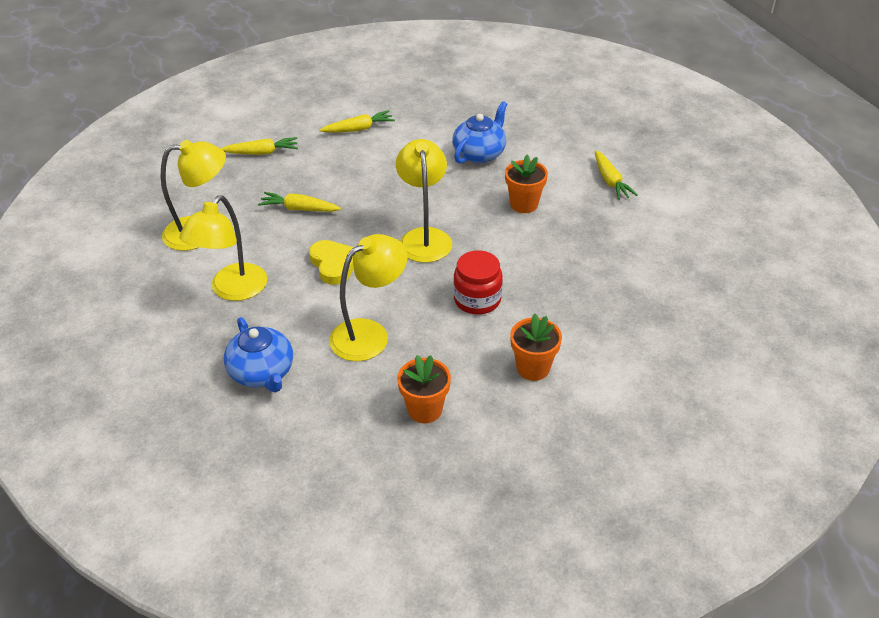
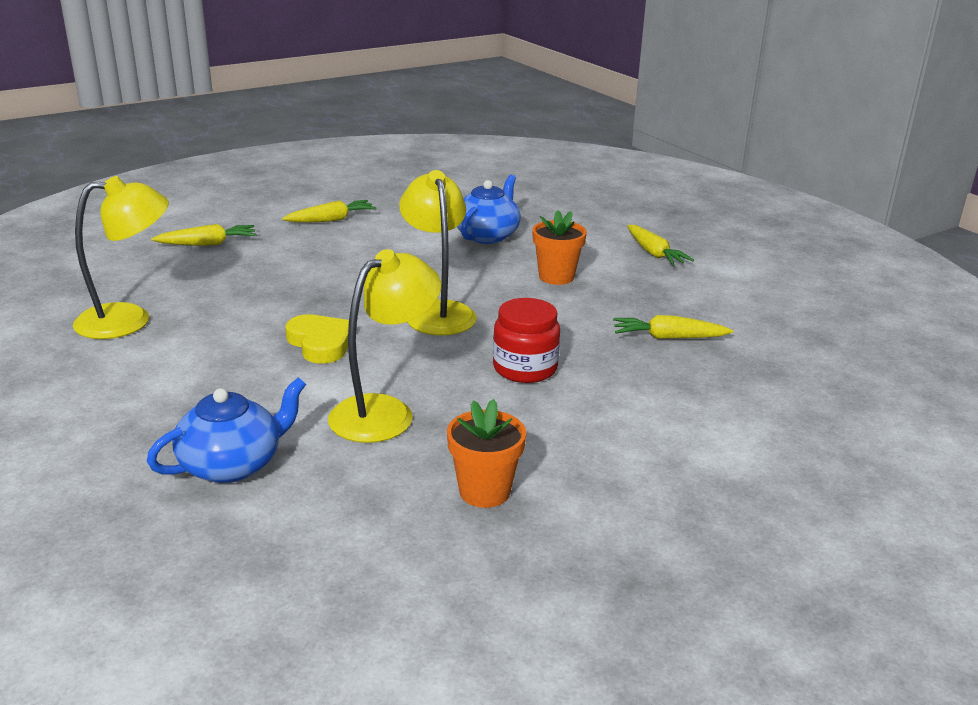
camera: 10 degrees left, 15 degrees down
(232, 290) = (179, 376): yellow lamp -> none
(262, 373) = (232, 465): blue teapot -> blue teapot turned 90 degrees counterclockwise
(299, 209) = (265, 292): yellow carrot -> yellow carrot (668, 337)
(533, 368) = (623, 434): orange flower pot -> none

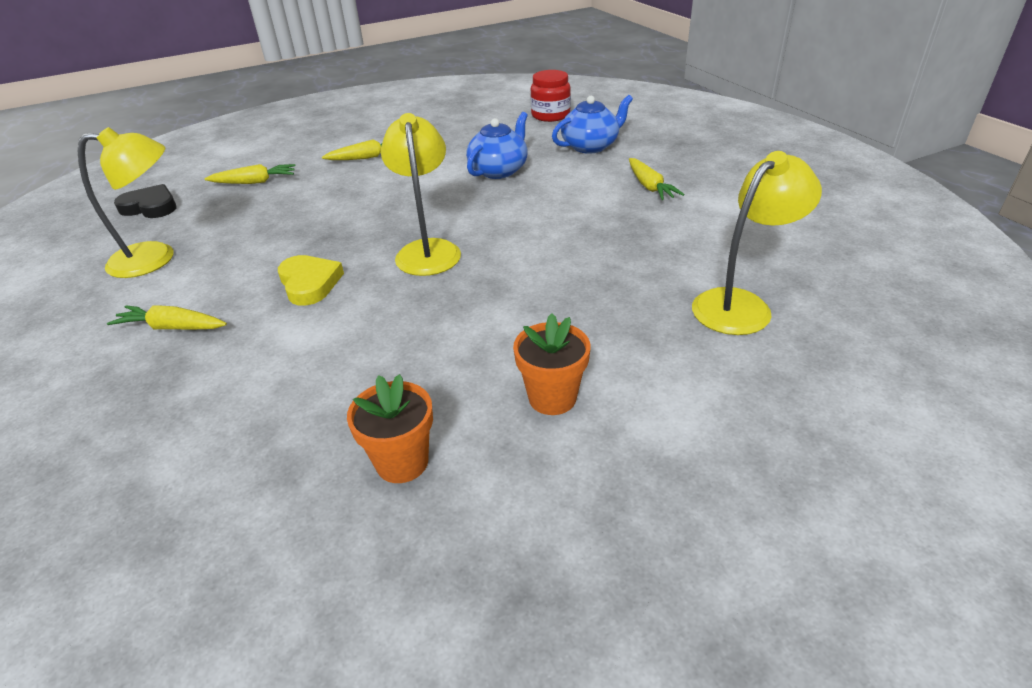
camera: 10 degrees right, 10 degrees up
(93, 268) = (150, 207): none -> black heart
(232, 465) = (175, 420): blue teapot -> blue teapot (590, 146)
(385, 412) = (339, 361): yellow lamp -> yellow lamp (741, 304)
(525, 368) = (489, 313): red jar -> red jar (550, 115)
(556, 277) = (549, 212): orange flower pot -> orange flower pot (552, 398)
(668, 337) = (641, 279): yellow carrot -> yellow carrot (172, 327)

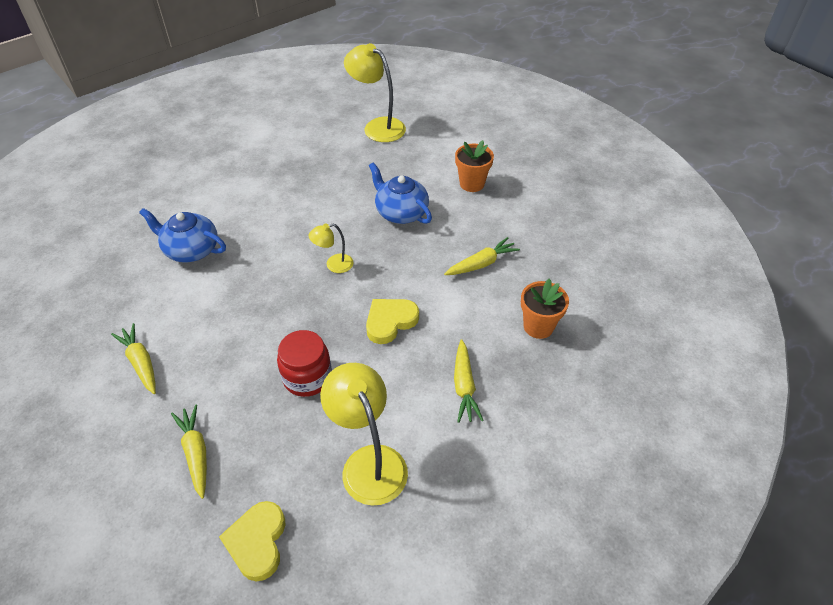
camera: 105 degrees left, 10 degrees up
(150, 207) = (257, 542): black heart -> yellow heart
(402, 462) = (534, 226): orange flower pot -> orange flower pot (538, 326)
(427, 250) = (334, 265): yellow lamp -> yellow lamp, size x0.53
(550, 115) = (58, 234): red jar -> red jar (307, 377)
(590, 146) = (147, 199): blue teapot -> blue teapot (401, 212)
(649, 186) = (231, 163): yellow carrot -> yellow carrot (481, 264)

